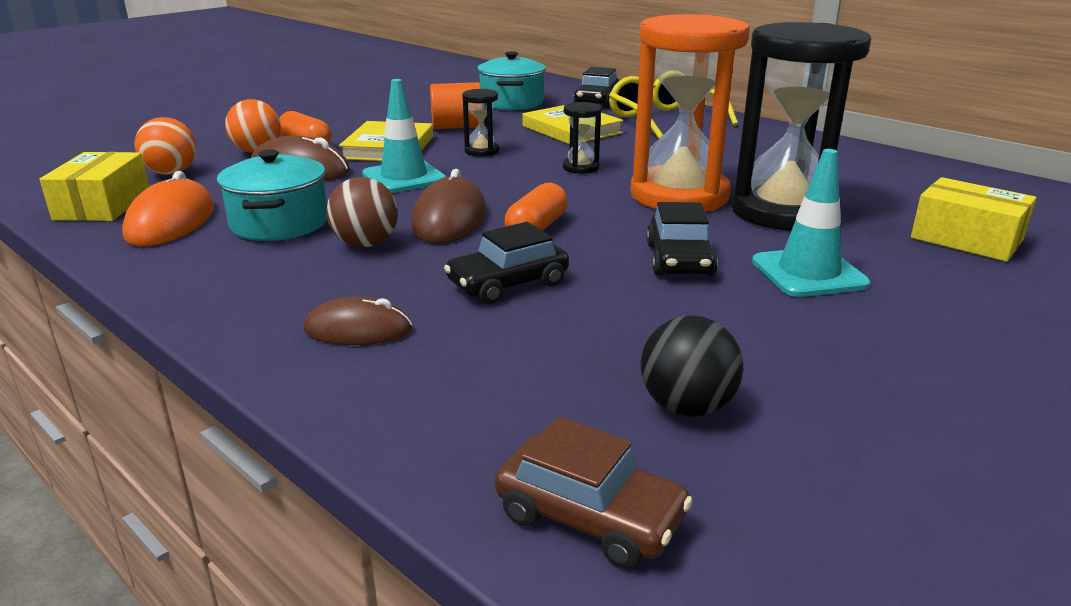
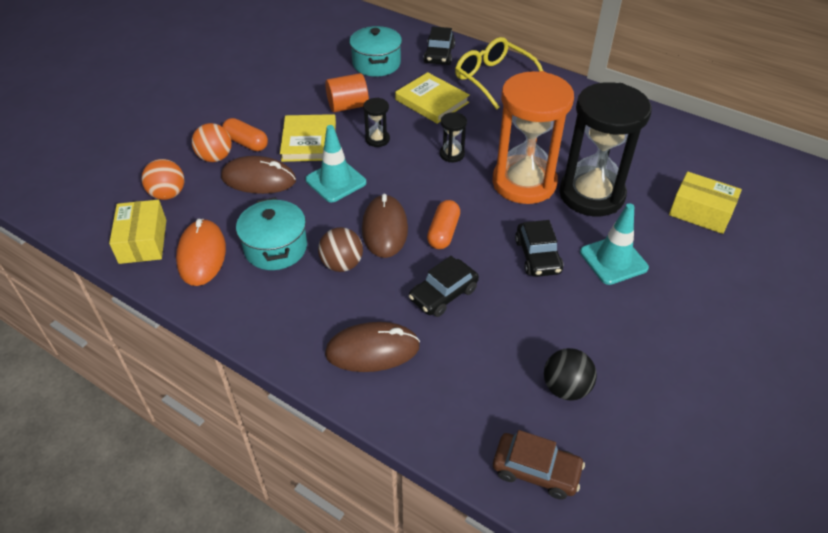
camera: 10 degrees left, 20 degrees up
(358, 330) = (372, 350): brown mouse -> brown mouse, size x1.52

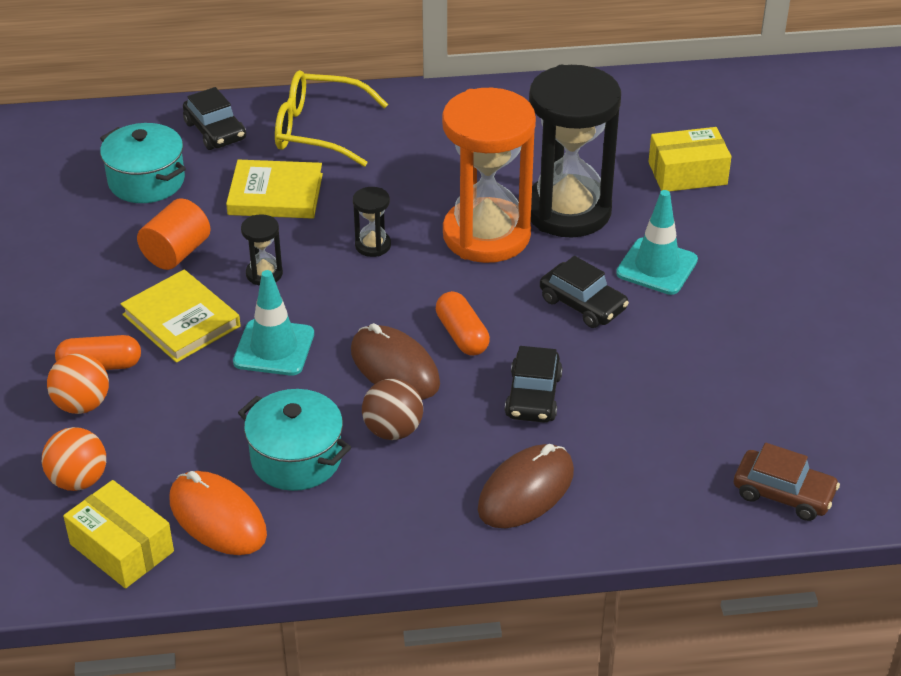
camera: 40 degrees left, 5 degrees down
(258, 179) = (175, 398): brown mouse -> none
(536, 470) = (783, 493): brown car -> brown car turned 45 degrees clockwise
(565, 388) = (736, 410): black ball -> none

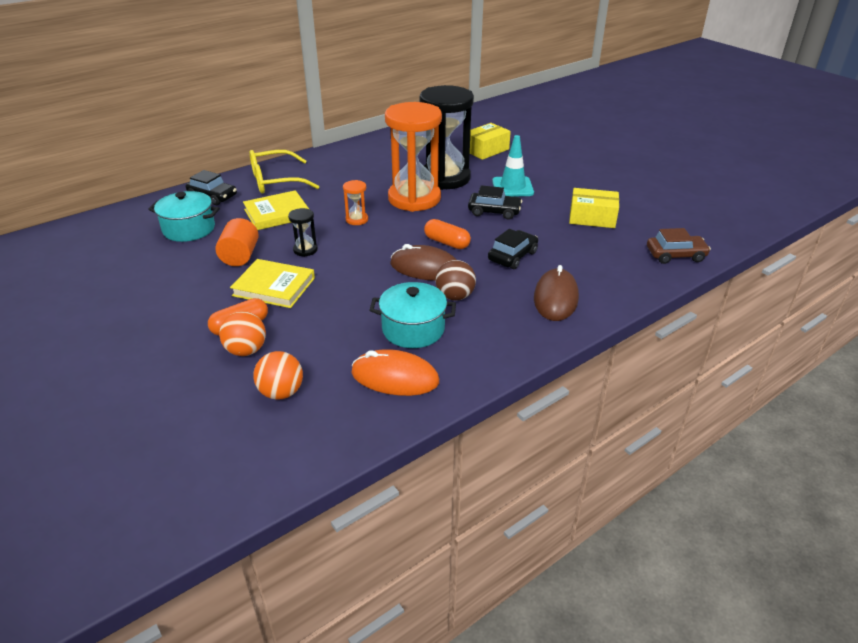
camera: 30 degrees left, 5 degrees down
(122, 548) = (347, 419): yellow box -> yellow box (592, 218)
(274, 348) = (345, 281): turquoise traffic cone -> none
(373, 245) = (357, 220): black hourglass -> orange hourglass
(533, 396) = (512, 256): black car -> black car turned 120 degrees counterclockwise

